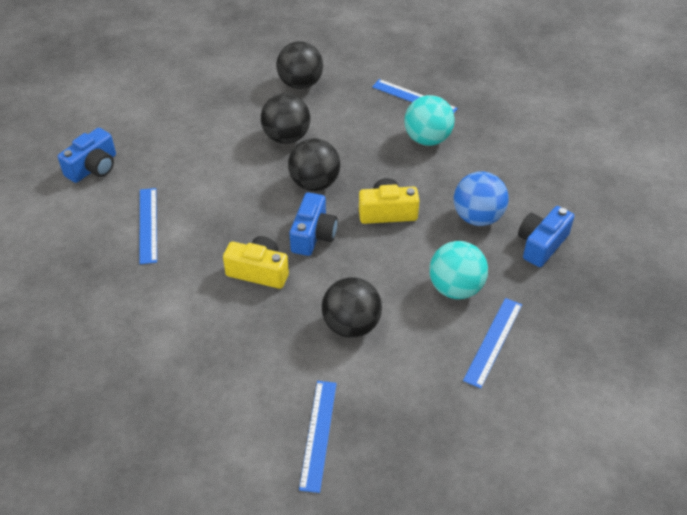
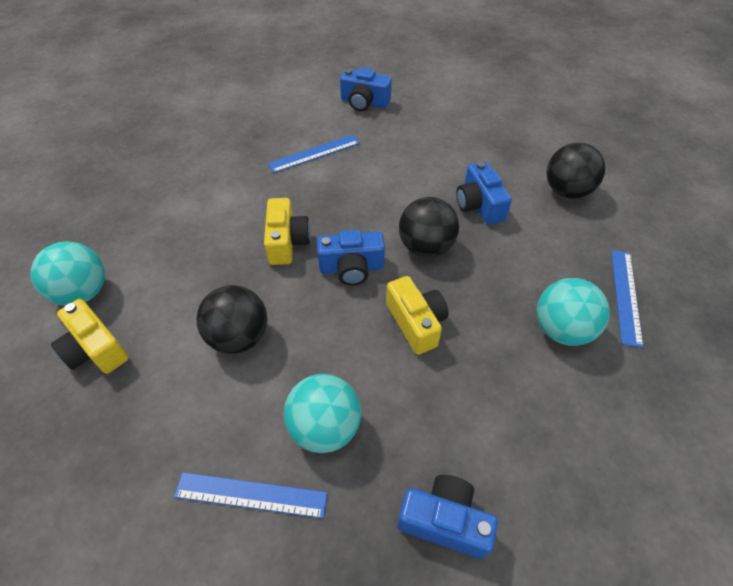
camera: 70 degrees right, 5 degrees up
(240, 442) = (83, 292): none -> turquoise ball
(286, 137) = (479, 205): black ball -> blue camera
(318, 434) = (95, 349): blue ruler -> yellow camera
(477, 217) = (456, 422): blue ball -> none

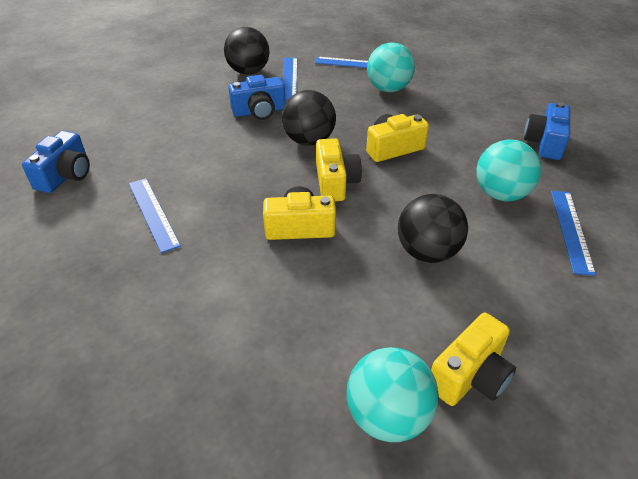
camera: 90 degrees left, 10 degrees down
(351, 268) = (335, 182): blue camera -> yellow camera
(563, 227) = (290, 78): none -> blue ruler

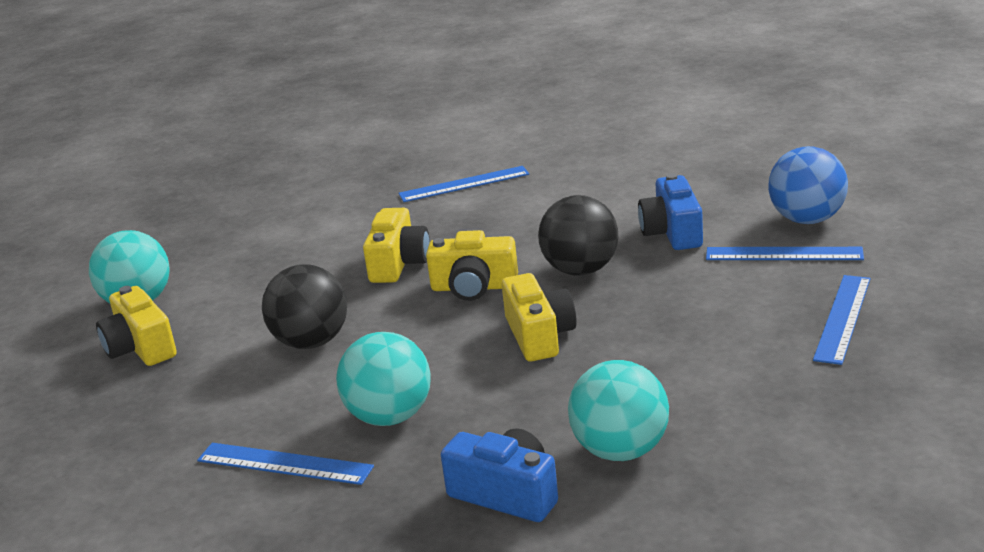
camera: 105 degrees right, 15 degrees down
(66, 175) = (552, 135): blue camera -> none
(248, 72) = (807, 219): black ball -> blue ball
(388, 89) = (735, 346): turquoise ball -> turquoise ball (621, 450)

